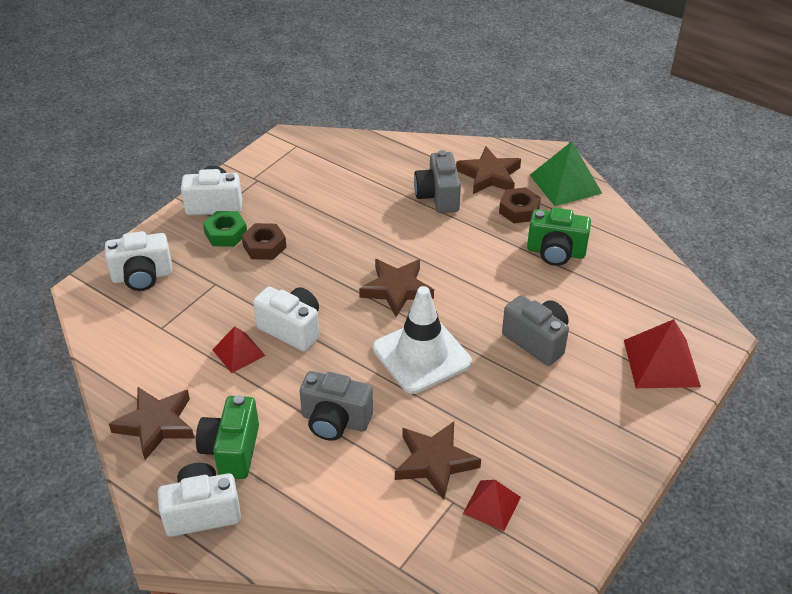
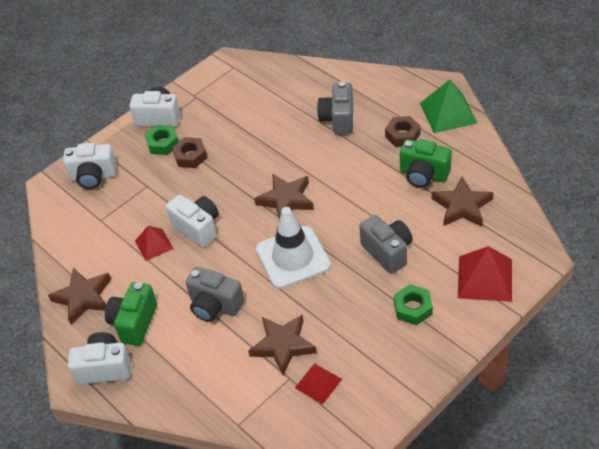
camera: 15 degrees right, 5 degrees up
(489, 175) = (385, 102): brown star -> brown star (462, 206)
(585, 404) = (413, 308): none -> green nut

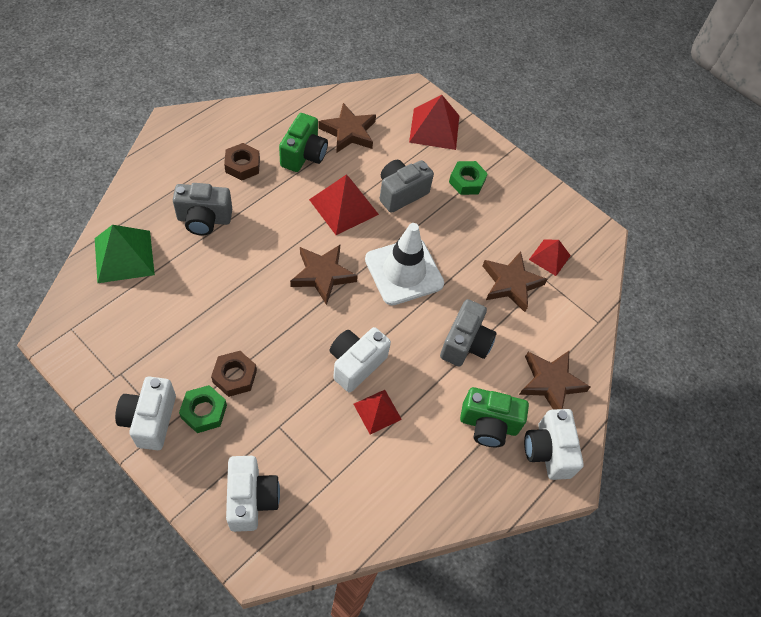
camera: 105 degrees left, 10 degrees up
(83, 297) = (454, 487): brown star -> brown star (550, 382)
(364, 209) = (343, 206): none -> red pyramid
(448, 112) = (217, 125): green pyramid -> green pyramid (124, 256)

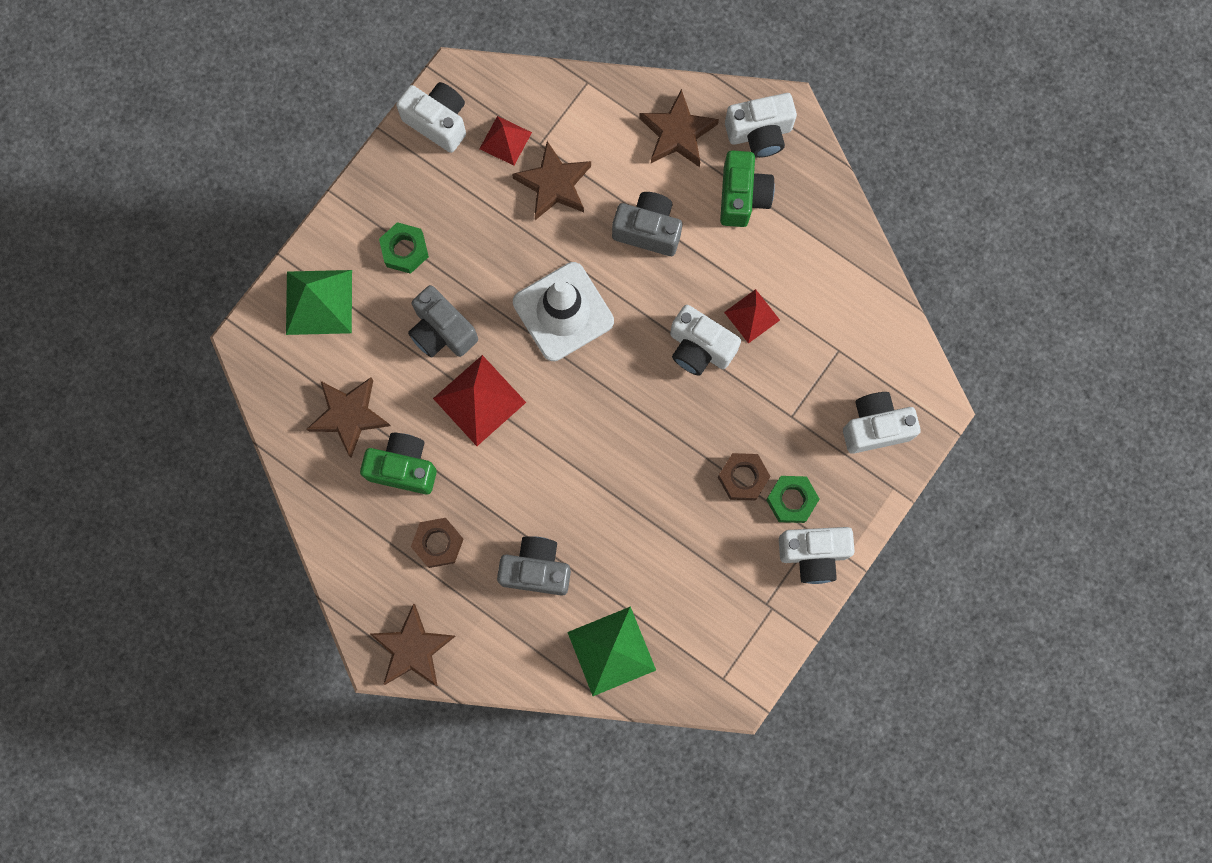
camera: 90 degrees left, 20 degrees up
(204, 219) = (536, 569): grey camera -> grey camera turned 75 degrees counterclockwise
(322, 275) = (588, 407): brown star -> brown star (413, 649)
(434, 128) = (319, 302): red pyramid -> green pyramid
(566, 217) = (438, 122): none -> white camera

